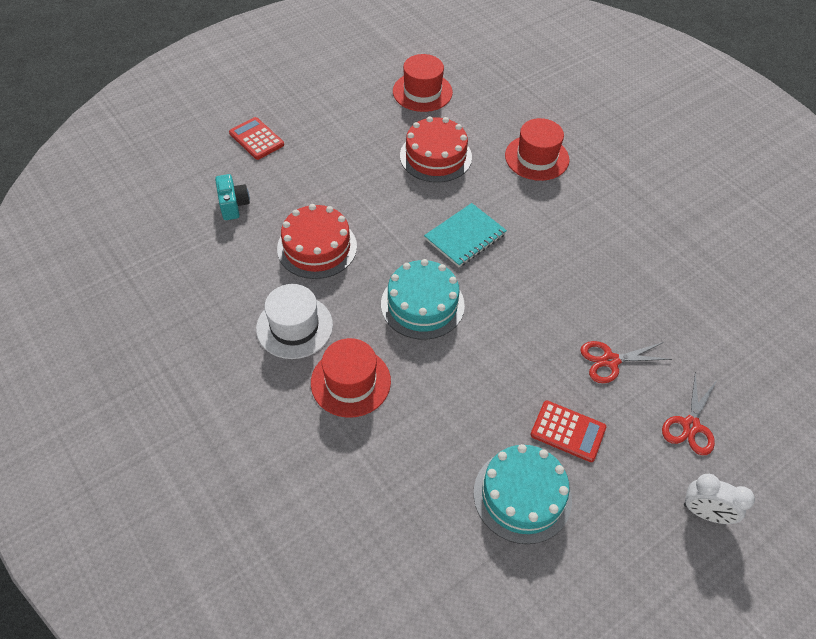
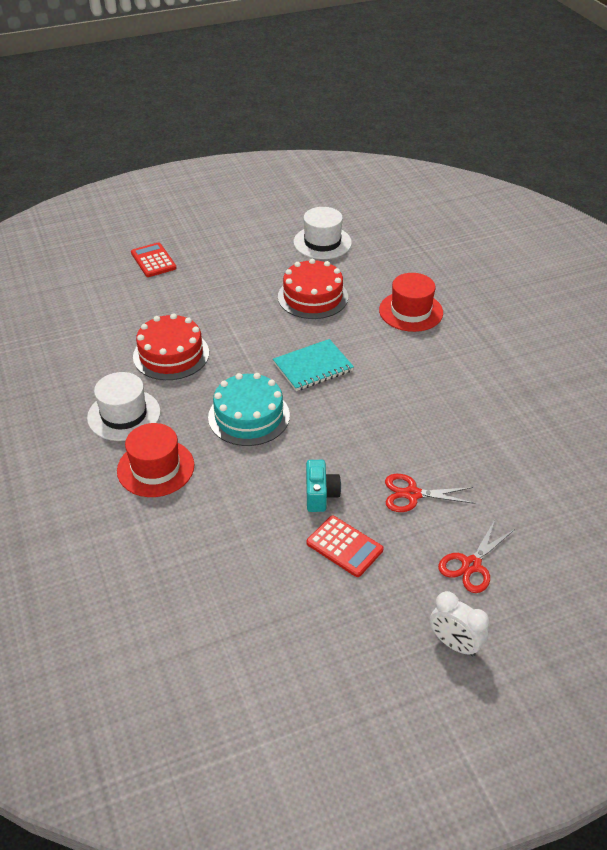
camera: 15 degrees right, 10 degrees down
(233, 205) = (111, 310): turquoise camera -> turquoise camera (320, 495)
(422, 92) = (322, 242): red hat -> white hat
(522, 495) = (277, 592): turquoise cake -> none

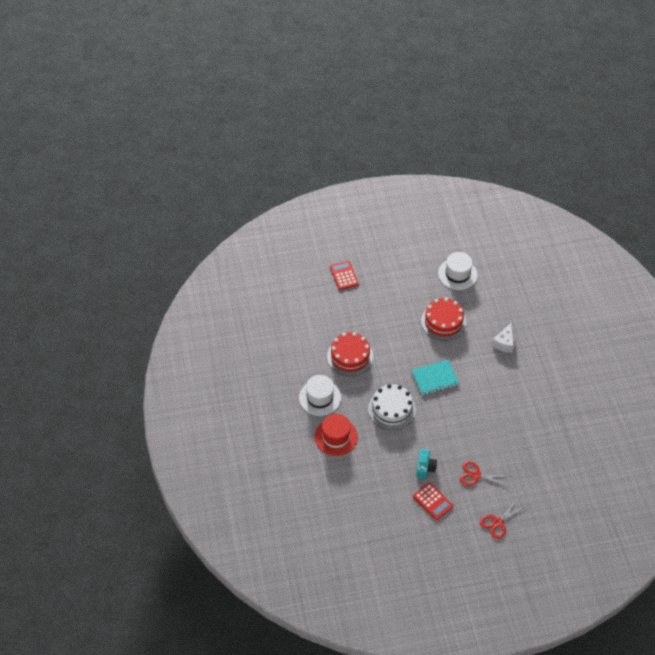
camera: 10 degrees right, 10 degrees up
(249, 416) = (392, 409): turquoise cake -> white cake
(411, 311) = (504, 343): red hat -> white cheese
(454, 644) = (478, 564): white clock -> none

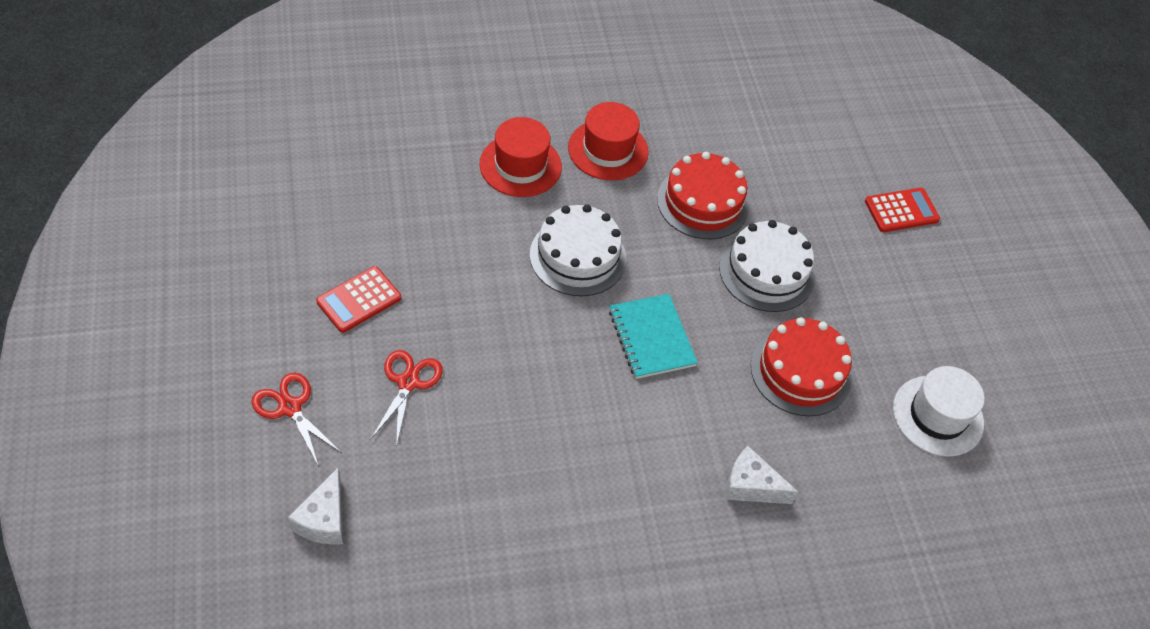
camera: 85 degrees right, 0 degrees up
(320, 397) = (608, 150): white hat -> red hat
(389, 332) = (766, 272): none -> white cake
(425, 468) = (436, 296): turquoise camera -> none
(550, 501) = (324, 519): none -> white cheese

